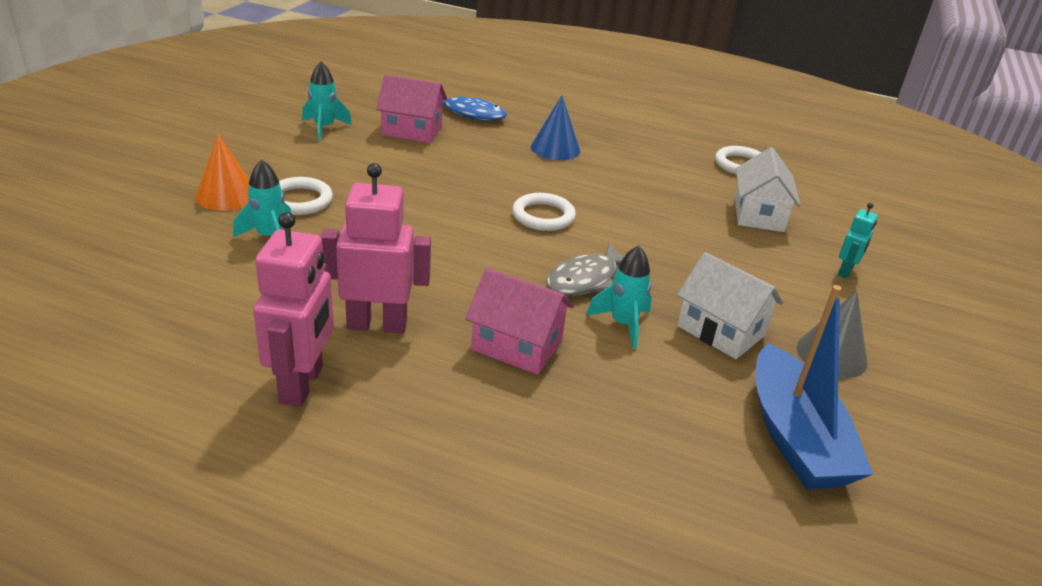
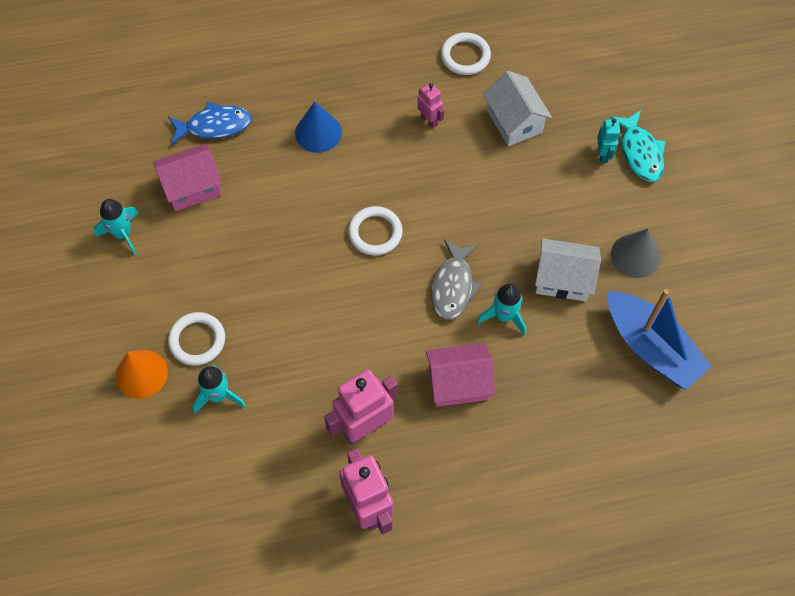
camera: 30 degrees left, 30 degrees up
(669, 181) = (429, 120): none -> pink robot
(894, 288) = (640, 152): none -> turquoise fish

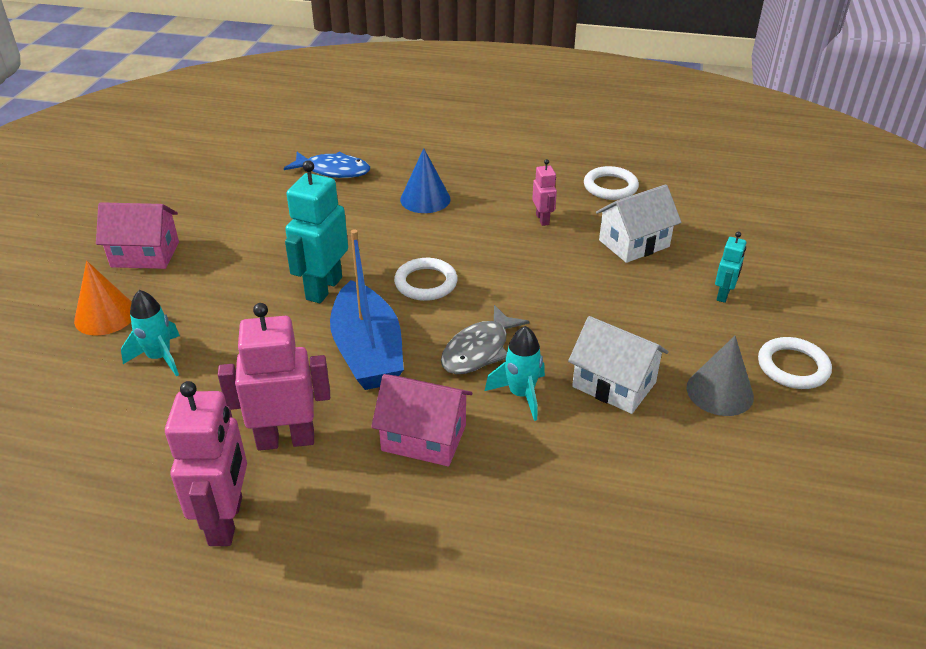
camera: 25 degrees right, 25 degrees down
(123, 234) = (188, 215): turquoise rocket -> none
(192, 187) = (278, 203): pink house -> pink house (145, 254)
(197, 340) = (181, 308): white ring -> white ring (793, 367)
(298, 272) = (323, 288): none -> turquoise robot
(514, 121) = (634, 243): white house -> white house turned 60 degrees clockwise
(640, 152) = (770, 305): turquoise fish -> none
(651, 347) = (695, 489): blue boat -> blue boat (367, 351)

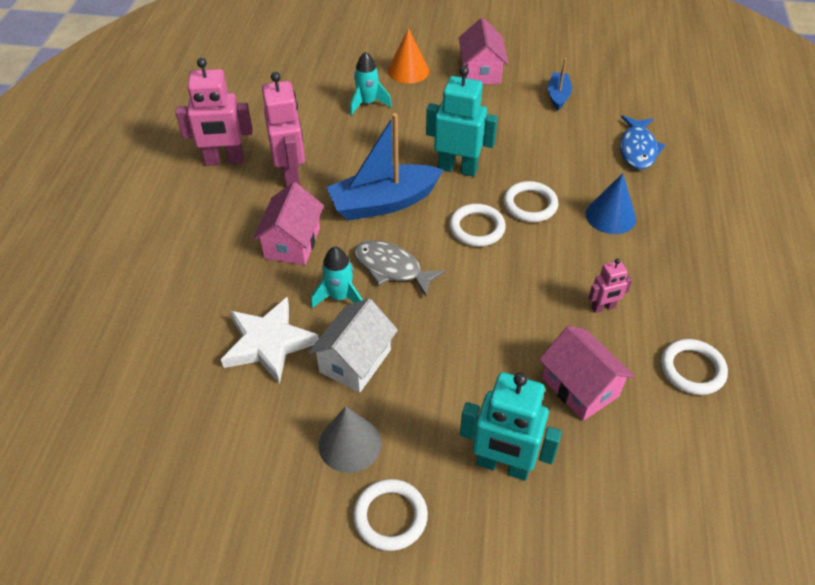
camera: 85 degrees right, 10 degrees up
(224, 205) = (558, 96): none -> blue boat
(398, 244) = (530, 205): none -> white ring
(591, 459) = (268, 343): none -> white star
(634, 243) = (580, 387): white house -> pink house
(723, 295) = (502, 465): turquoise robot -> turquoise robot, size x1.92

